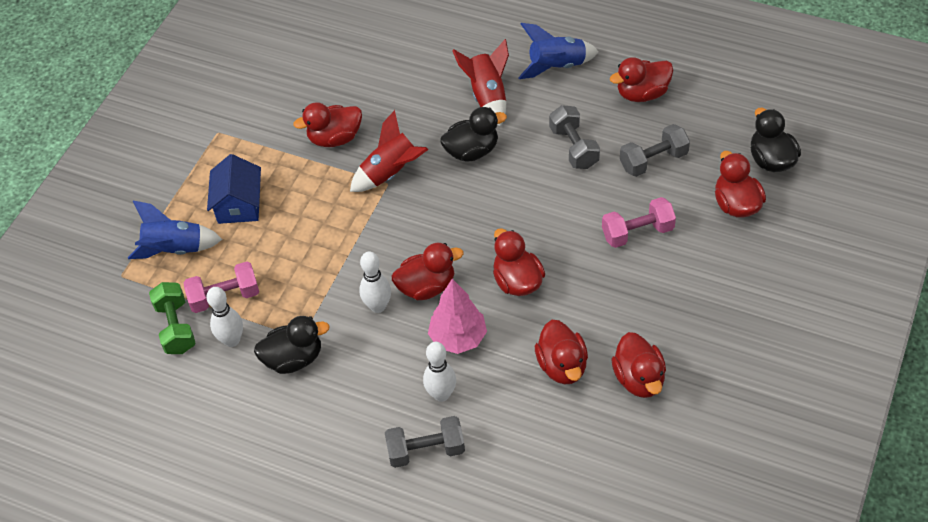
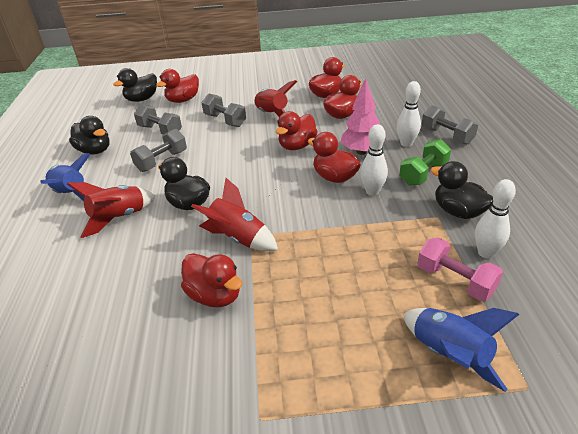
camera: 120 degrees left, 15 degrees down
(176, 327) = (520, 298): green dumbbell -> green dumbbell (423, 174)
(239, 204) = (349, 330): blue house -> none
(619, 288) = (272, 115): none -> red rocket
(637, 232) = (225, 120): pink dumbbell -> grey dumbbell
(642, 93) = (95, 151): red duck -> black duck

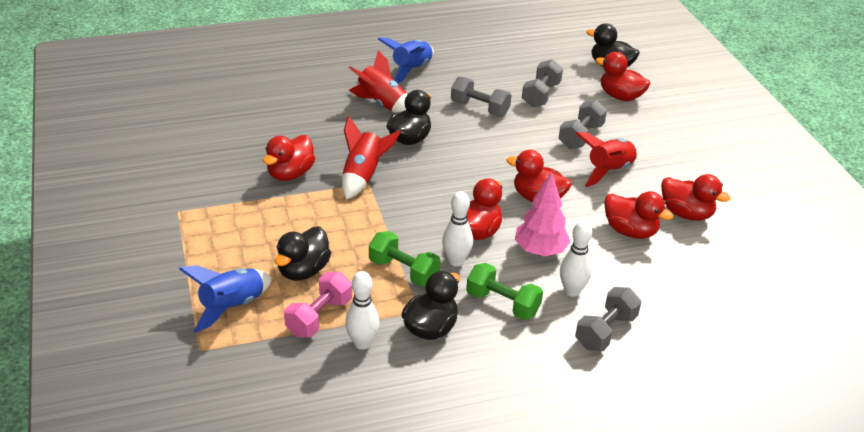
camera: 75 degrees right, 0 degrees up
(95, 151) = (488, 63): black duck -> black duck (303, 270)
(386, 221) = (403, 271): none -> green dumbbell

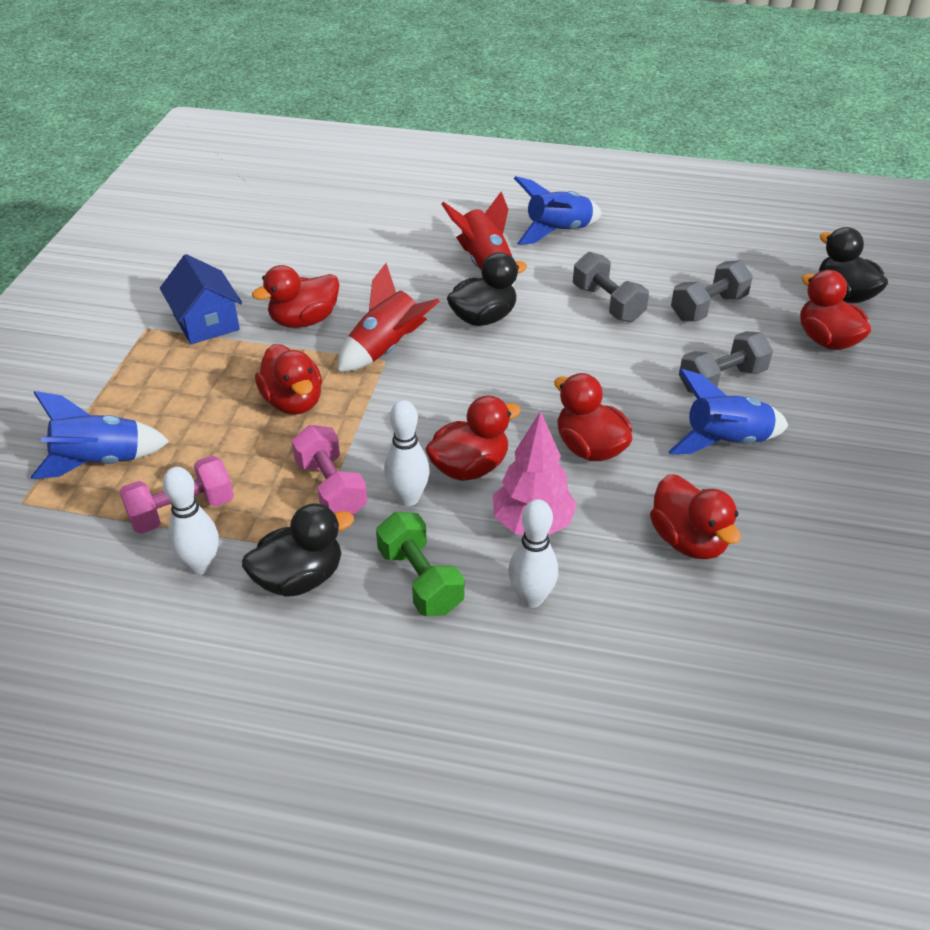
camera: 30 degrees right, 5 degrees up
(220, 194) = (206, 322): none -> blue house
(303, 270) = (215, 445): black duck -> none
(403, 271) = (331, 488): green dumbbell -> pink dumbbell
(605, 331) = (531, 678): grey dumbbell -> none
(609, 171) = (725, 441): red rocket -> blue rocket
(686, 214) = (798, 543): red duck -> red duck (293, 402)

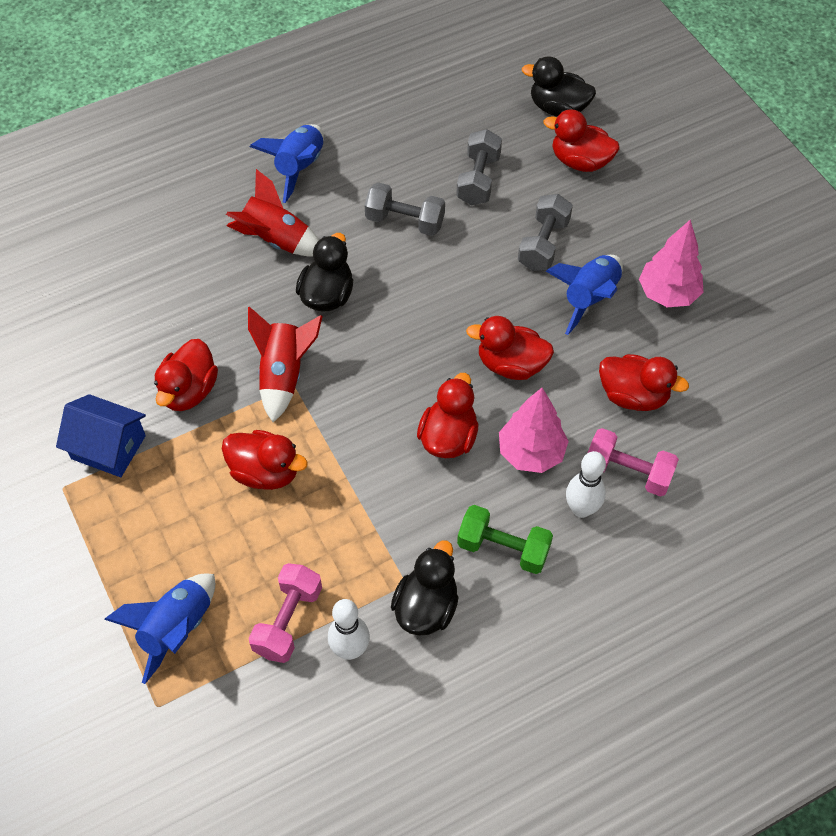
camera: 40 degrees left, 15 degrees up
(331, 488) = (372, 524): pink dumbbell -> pink dumbbell (627, 472)
(408, 498) = (432, 492): white bowling pin -> none
(816, 481) = (668, 294): none -> pink tree

